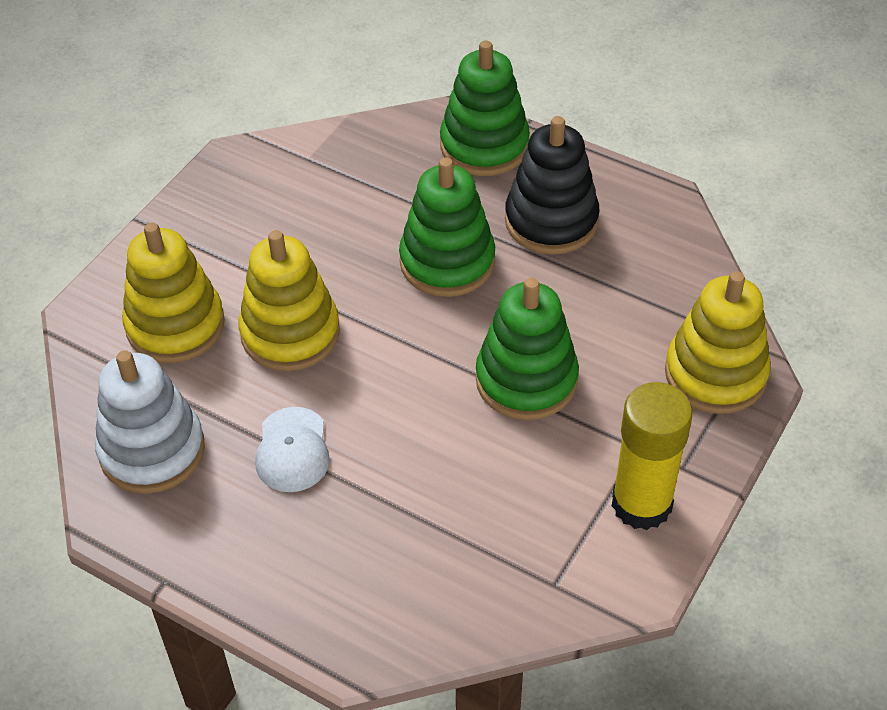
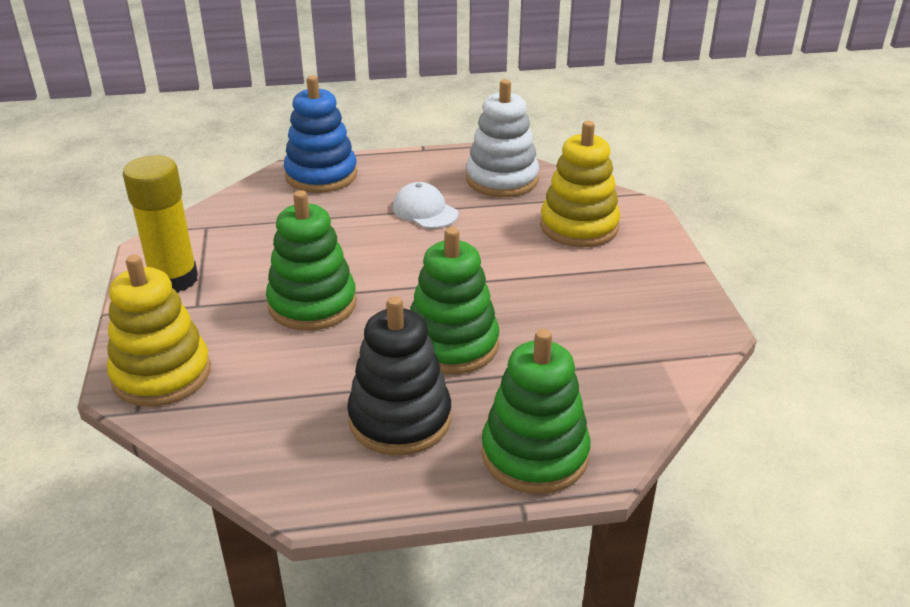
camera: 140 degrees right, 15 degrees down
(290, 333) = (504, 255): yellow stacking toy -> none
(341, 607) = (321, 175): none -> blue stacking toy

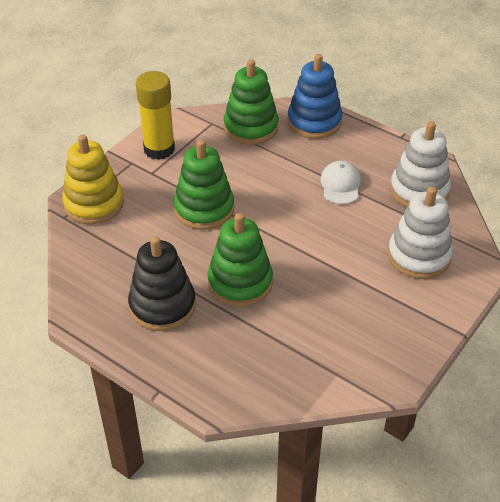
camera: 45 degrees right, 10 degrees up
(534, 454) = (197, 373): green stacking toy -> green stacking toy (251, 127)
(579, 226) = (419, 256): yellow stacking toy -> white stacking toy

